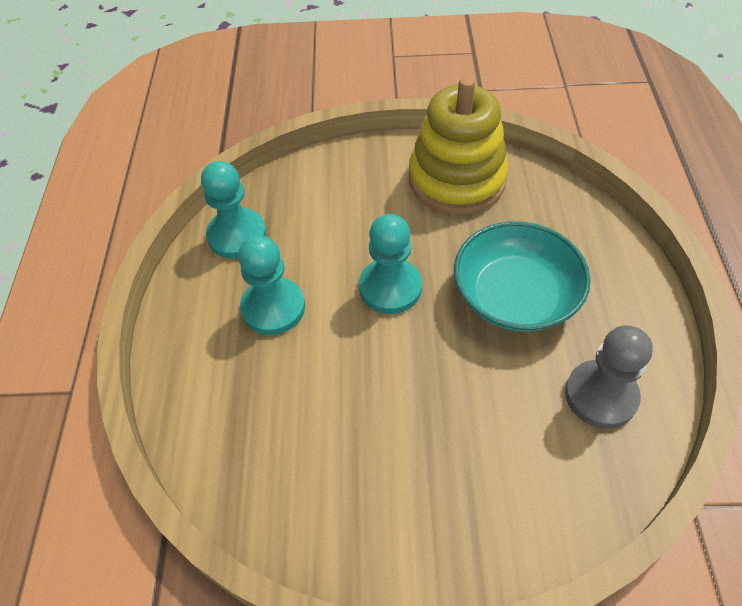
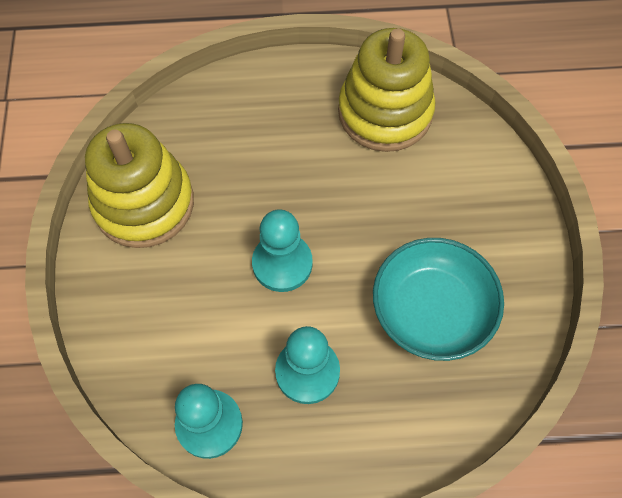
camera: 95 degrees left, 10 degrees up
(515, 296) = (291, 162): turquoise bowl -> turquoise bowl (432, 310)
(601, 395) = (385, 112): grey pawn -> yellow stacking toy

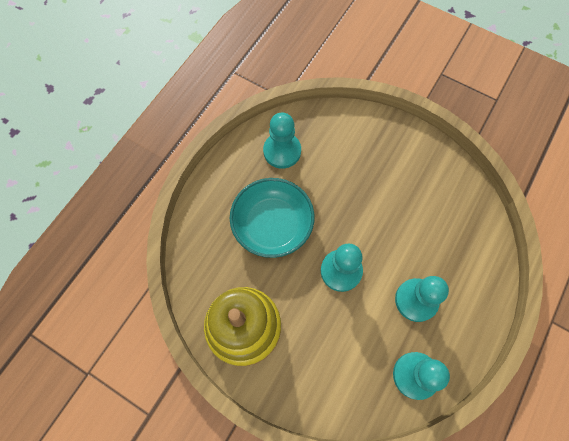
camera: 55 degrees left, 5 degrees up
(385, 112) = (282, 151): yellow stacking toy -> turquoise pawn
(432, 310) = (420, 212): turquoise bowl -> turquoise bowl (272, 225)

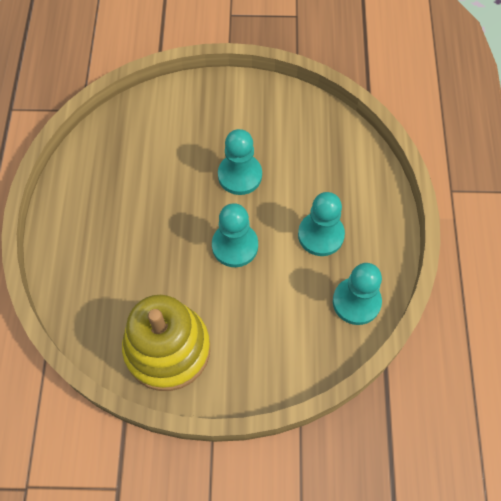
camera: 30 degrees left, 5 degrees down
(272, 225) = (141, 238): turquoise bowl -> none
(282, 151) = (110, 163): turquoise pawn -> turquoise pawn (240, 175)

